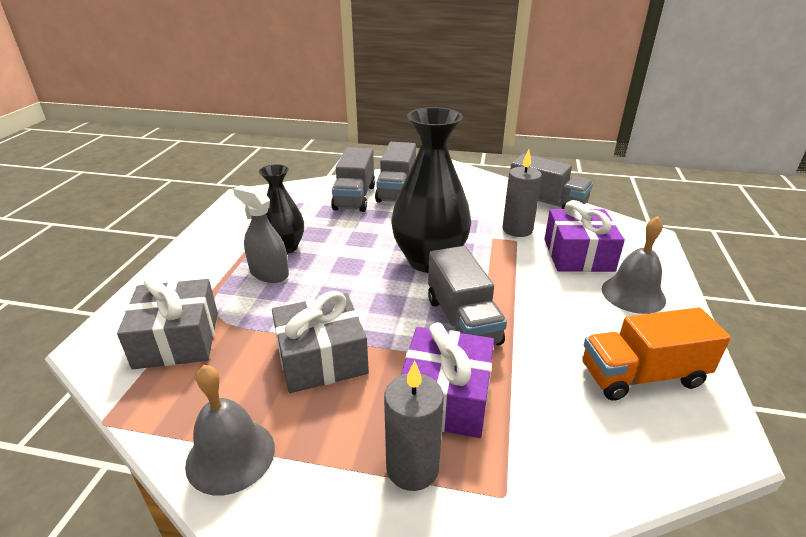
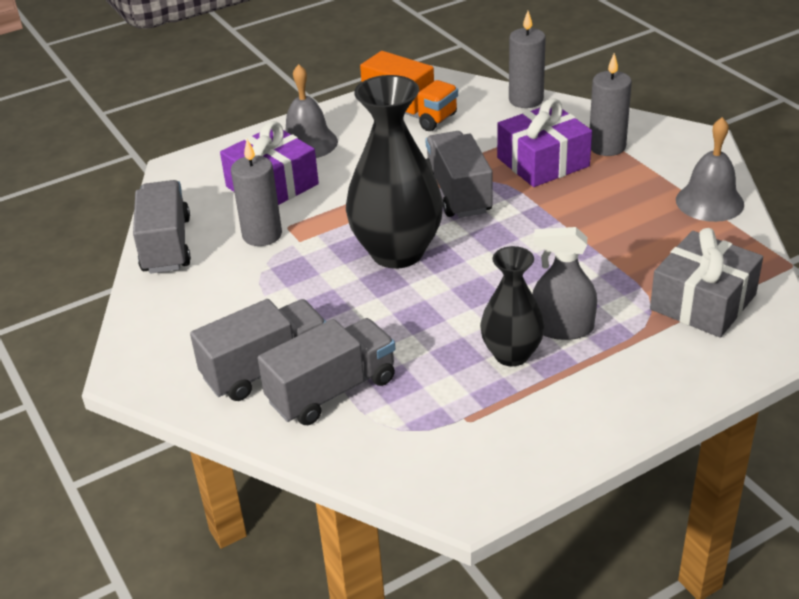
camera: 130 degrees left, 5 degrees up
(269, 273) = (562, 328): grey spray bottle -> grey spray bottle turned 105 degrees clockwise
(321, 358) = (596, 224): grey gift -> none
(462, 321) = (458, 193): grey truck -> grey truck turned 45 degrees counterclockwise
(593, 486) = (526, 100): none -> grey candle

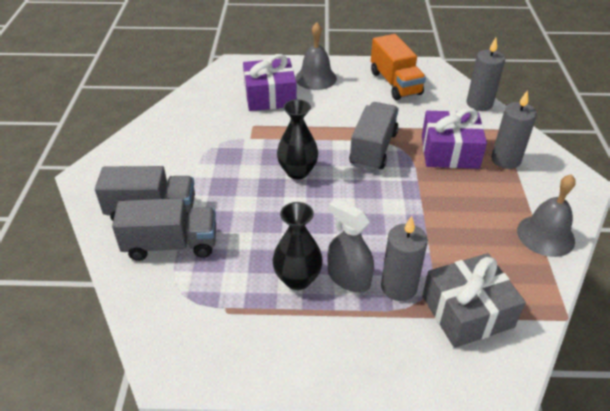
camera: 30 degrees right, 5 degrees up
(166, 245) = (180, 108): grey truck -> none
(262, 235) = (234, 125): grey candle -> grey candle (398, 287)
(397, 252) = (297, 172): black vase -> black vase, size x0.59

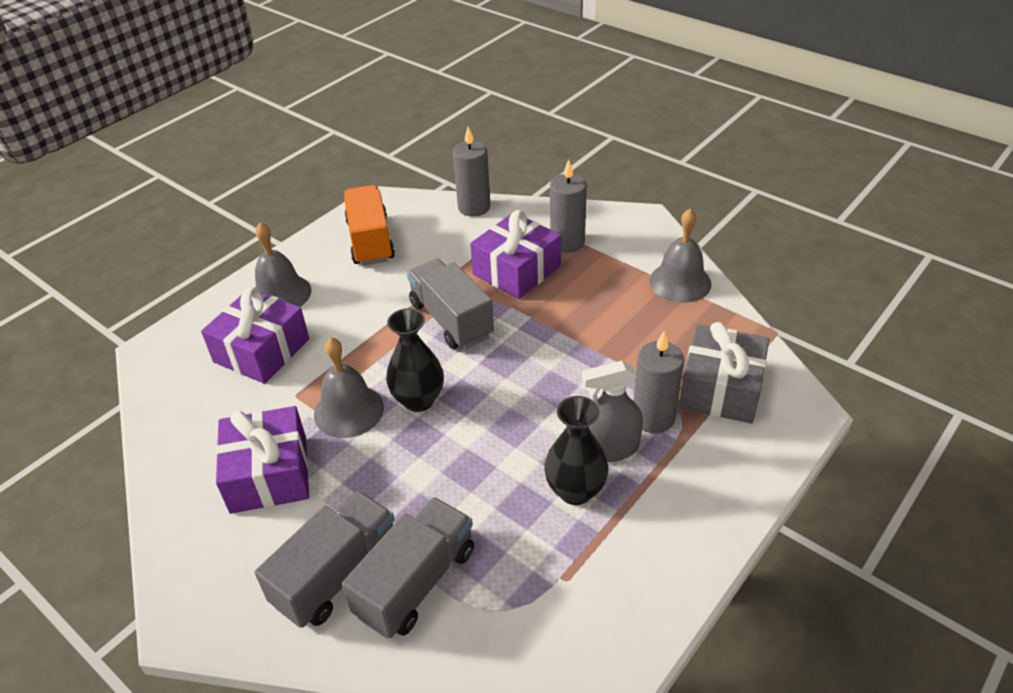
camera: 50 degrees left, 0 degrees up
(193, 148) = (269, 474): none -> purple gift
(262, 150) = (349, 411): none -> grey bell
(395, 83) = (370, 241): orange truck -> orange truck turned 120 degrees counterclockwise

